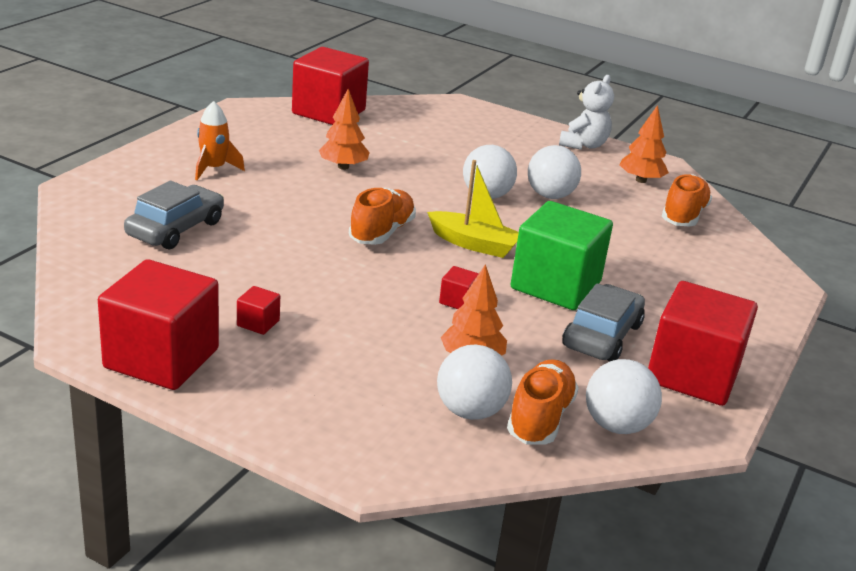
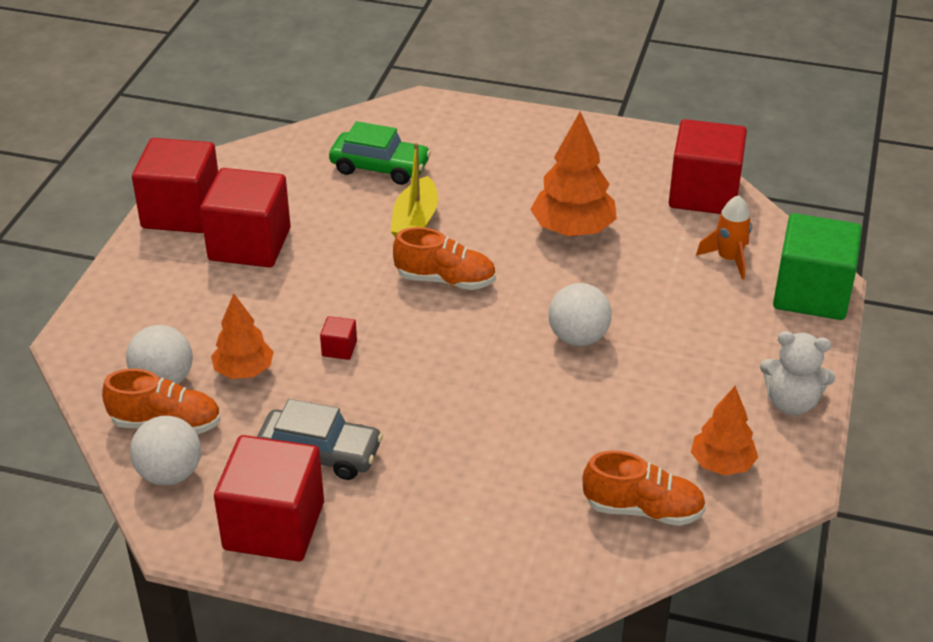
camera: 80 degrees right, 10 degrees up
(175, 229) = (380, 167): grey car -> green car
(214, 169) = (507, 158): orange rocket -> orange rocket (728, 259)
(258, 323) = (249, 244): red cube -> red cube, size x2.49
(343, 167) = (573, 230): orange tree -> orange tree, size x1.54
(474, 244) = (459, 344): yellow boat -> yellow boat (415, 222)
(550, 196) = (614, 387): white ball -> none
(555, 285) = (404, 411): green cube -> green cube (811, 294)

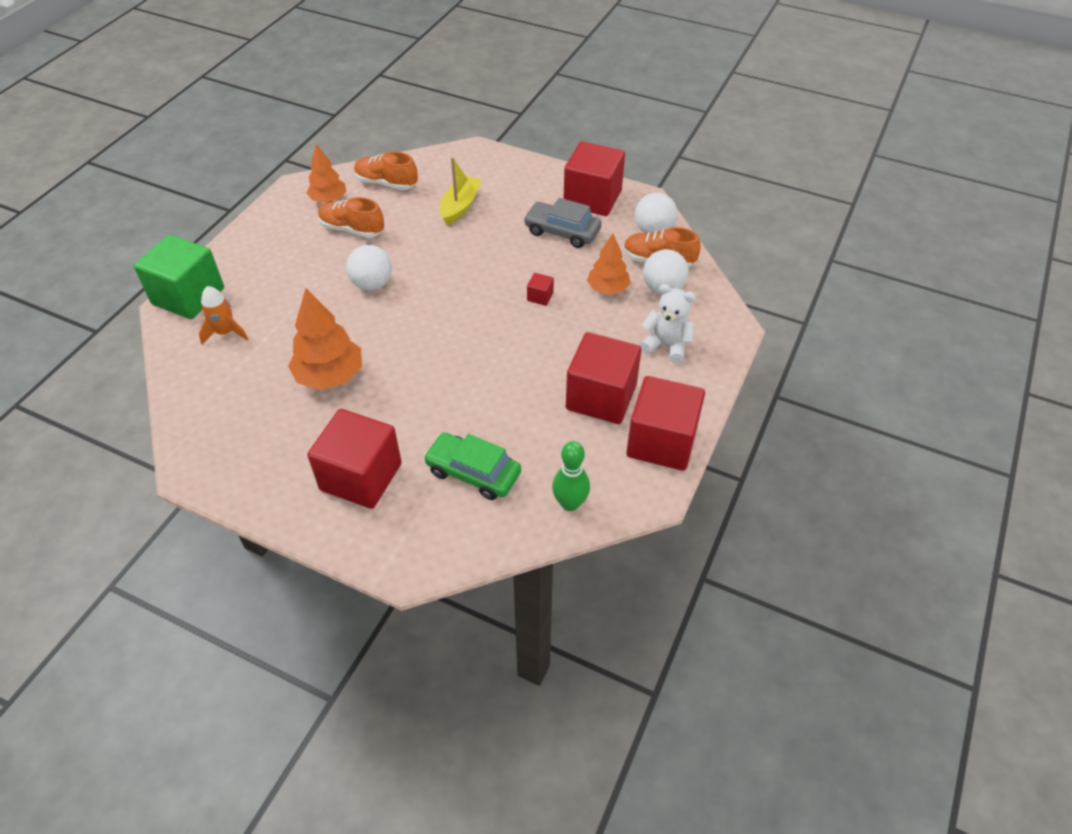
camera: 170 degrees left, 10 degrees up
(278, 156) = (570, 503): none -> green bowling pin
(415, 222) = (457, 402): yellow boat -> yellow boat (460, 206)
(445, 280) = (449, 342): orange shoe -> orange shoe (352, 229)
(704, 193) = (199, 399): red cube -> red cube (361, 477)
(791, 403) = (262, 227): white teddy bear -> white teddy bear (666, 345)

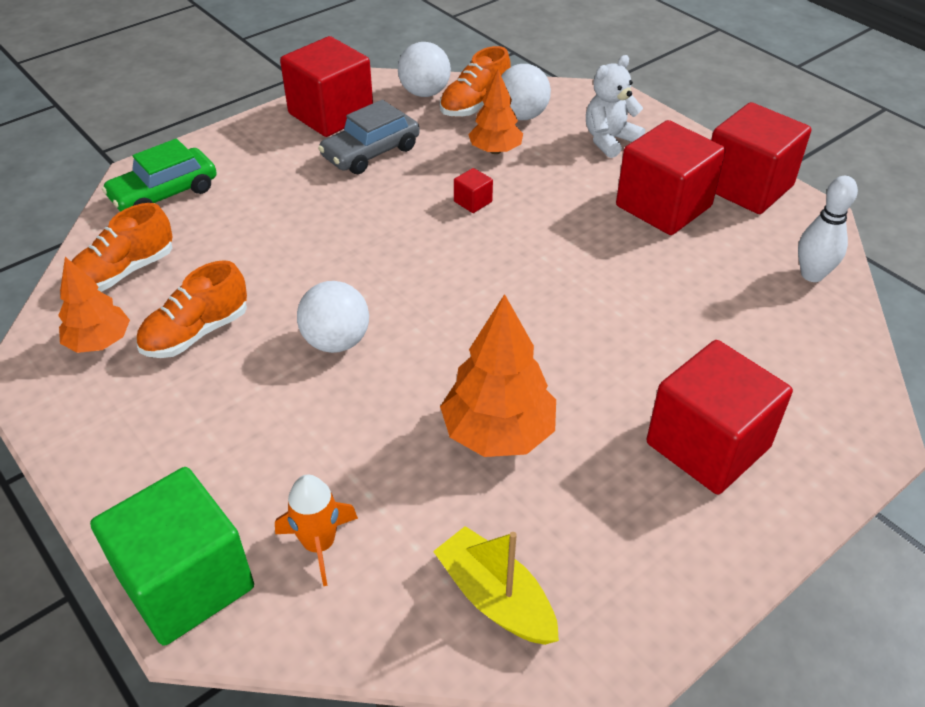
camera: 65 degrees left, 5 degrees down
(460, 206) = (246, 217): yellow boat -> yellow boat (495, 598)
(473, 472) = (739, 337): green car -> green car (164, 194)
(570, 503) = (812, 275): green bowling pin -> white bowling pin

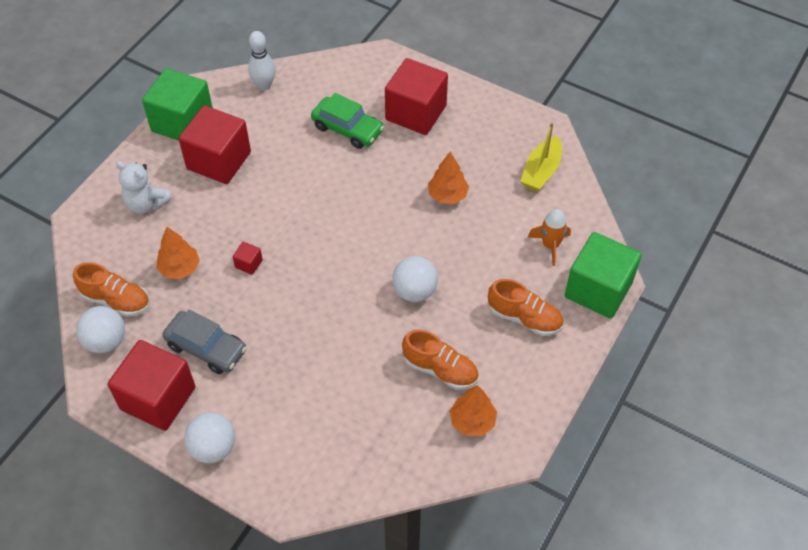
camera: 110 degrees left, 10 degrees up
(125, 272) = (403, 445): orange shoe -> orange shoe (524, 318)
(164, 194) = (307, 469): green car -> green car (347, 129)
(498, 433) = (447, 195): orange tree -> orange tree, size x0.65
(522, 116) = (125, 264): white ball -> white ball (213, 448)
(747, 187) = (182, 122): red cube -> green cube

